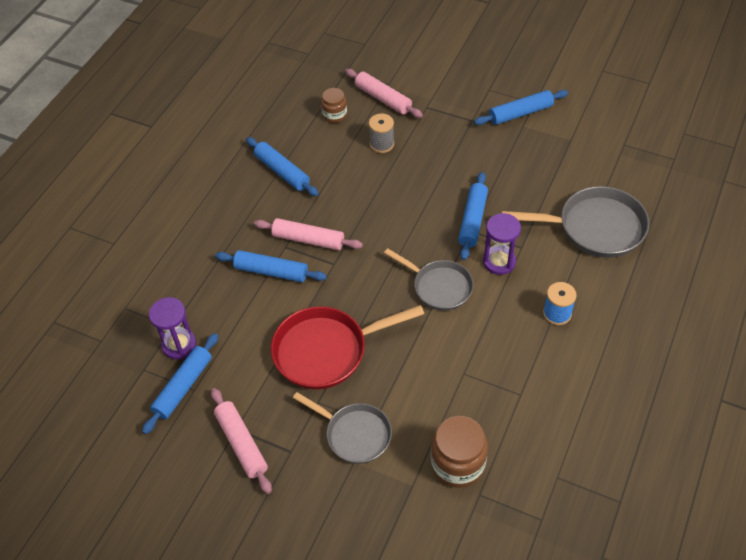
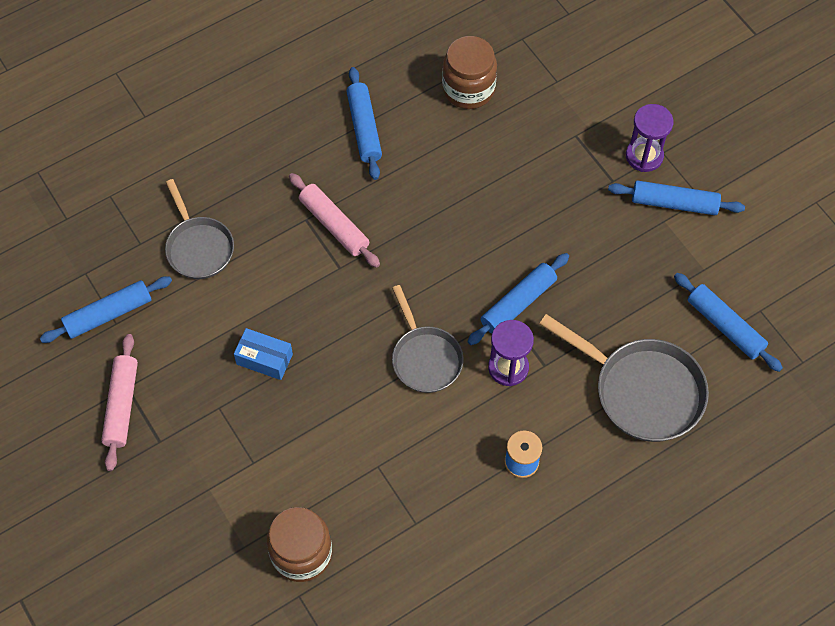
camera: 30 degrees right, 10 degrees up
(179, 345) = (133, 267): purple hourglass -> purple hourglass (644, 156)
(271, 271) = (273, 239): blue rolling pin -> blue rolling pin (725, 326)
(326, 351) = (264, 359): red pan -> blue box
(334, 115) = (468, 89): brown jar -> brown jar, size x1.67
(354, 434) = (229, 462): grey pan -> grey pan (198, 247)
(382, 144) = (492, 154): grey spool -> none
(383, 99) = (535, 97): pink rolling pin -> none

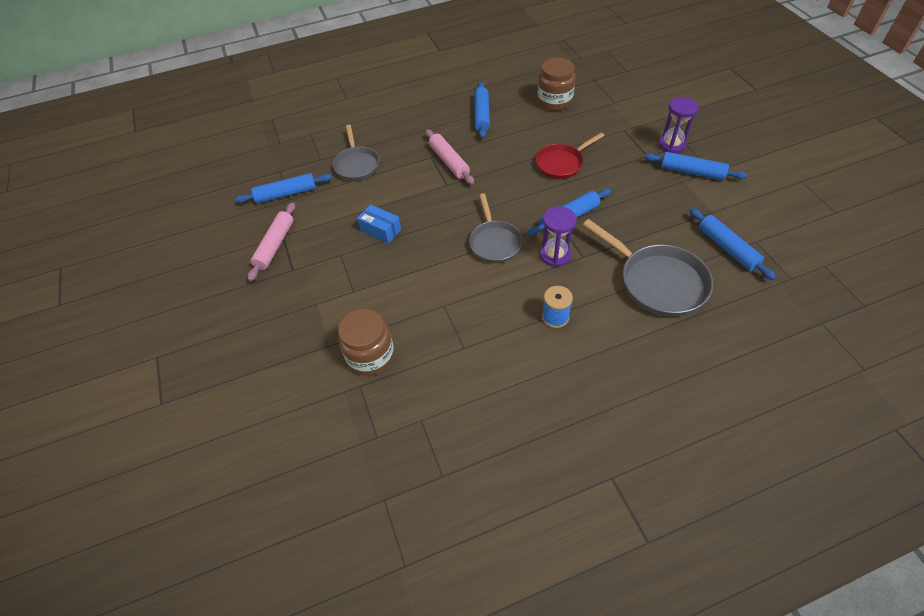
camera: 15 degrees right, 10 degrees down
(495, 209) = (562, 163): none -> red pan

